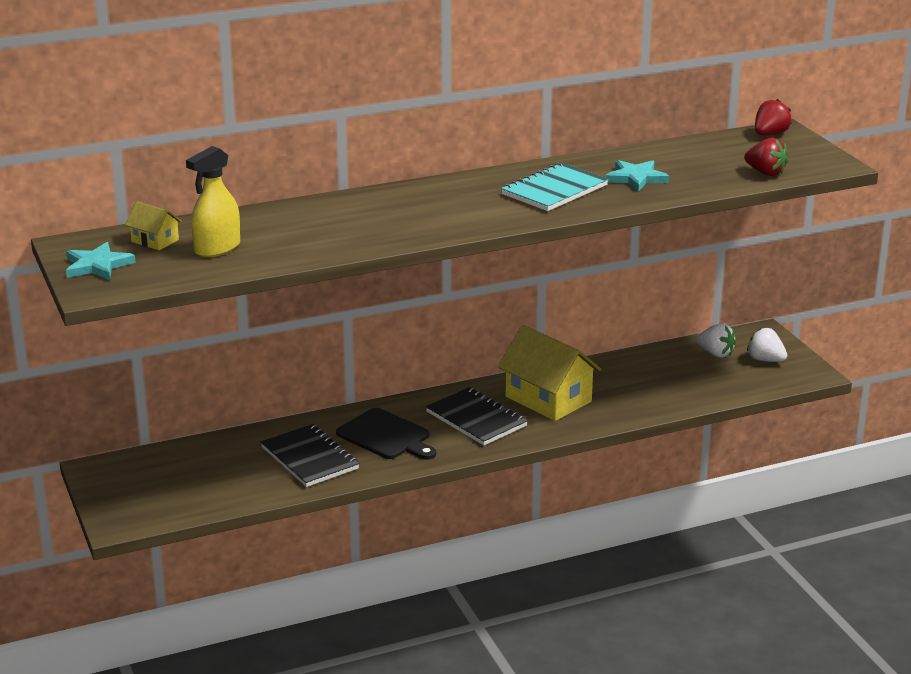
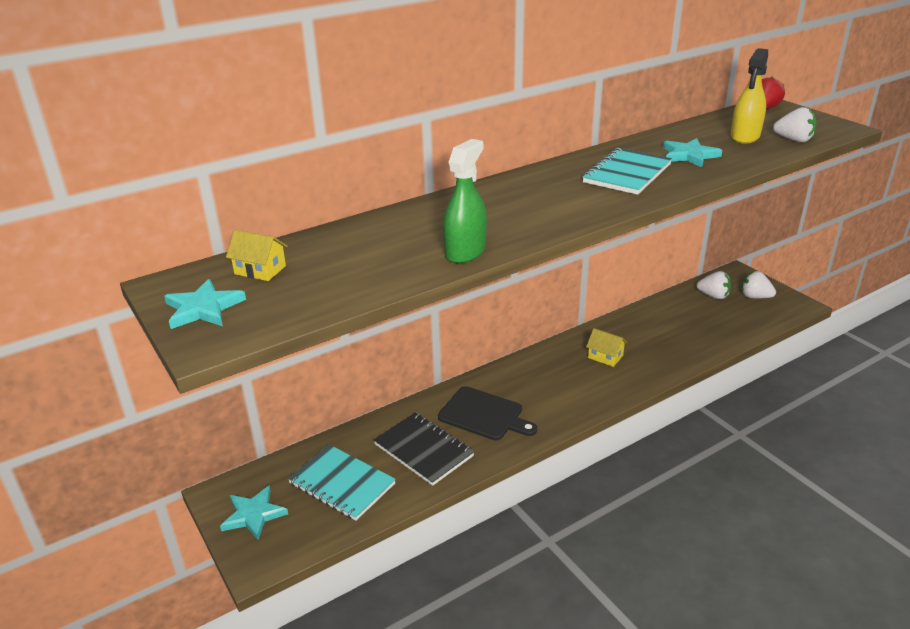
camera: 10 degrees left, 5 degrees up
(124, 488) = (253, 514): none -> turquoise star
(217, 248) = (331, 271): yellow spray bottle -> yellow spray bottle (745, 137)
(217, 475) = (342, 484): none -> turquoise notebook
(346, 245) = (465, 251): none -> green spray bottle
(476, 419) = (555, 385): black notebook -> none
(548, 399) = (605, 356): yellow house -> yellow house, size x0.48
(765, 173) = (793, 140): red strawberry -> white strawberry

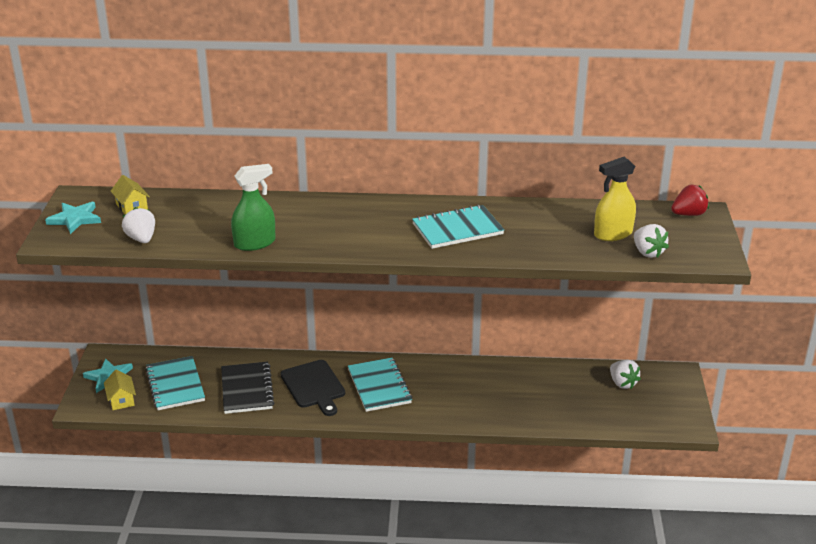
camera: 35 degrees right, 0 degrees up
(541, 386) = (379, 386): none -> turquoise notebook
(605, 356) = (457, 388): yellow house -> yellow house (121, 400)
(689, 155) = (533, 232): turquoise star -> none
(755, 297) = (659, 401): white strawberry -> white strawberry (141, 239)

